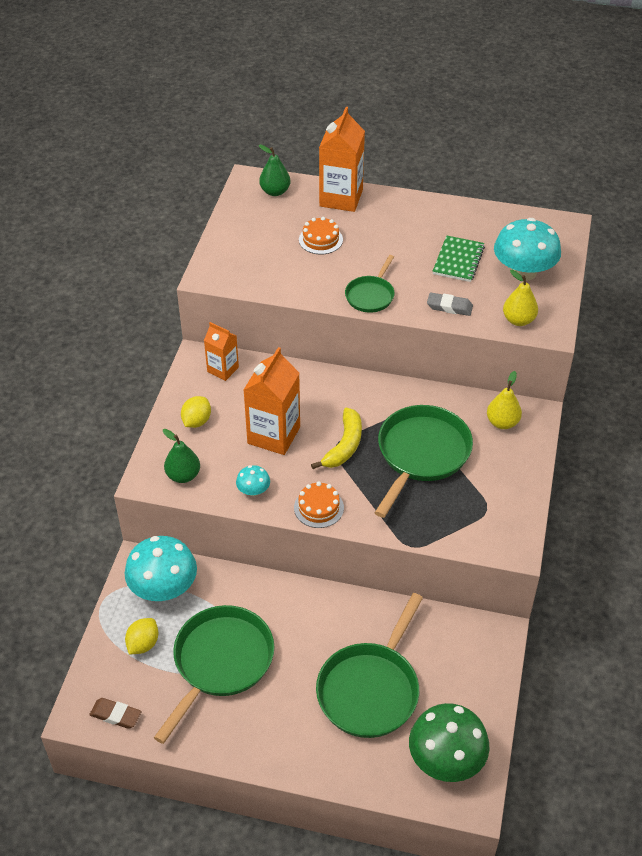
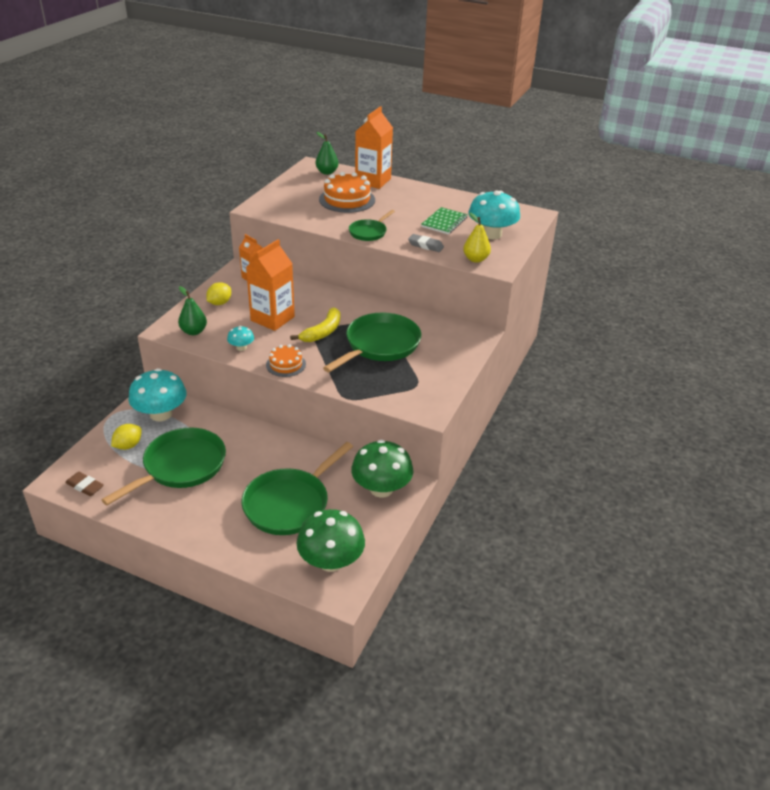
camera: 10 degrees right, 10 degrees down
(320, 240) = (347, 199): orange cake -> orange cake, size x1.69
(469, 645) = (381, 488): none -> green mushroom
(502, 422) = (451, 336): yellow pear -> none

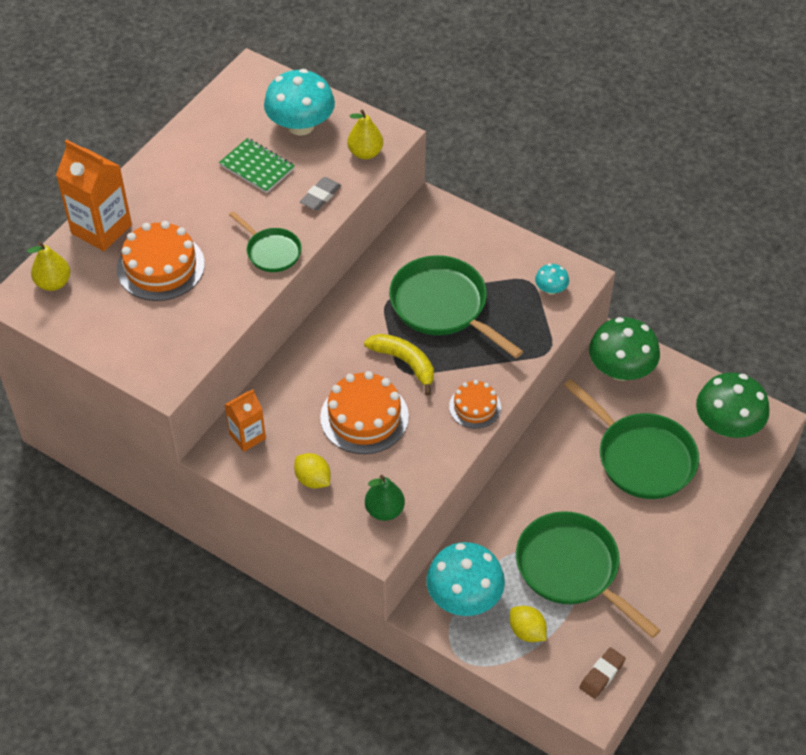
camera: 80 degrees left, 15 degrees up
(241, 347) = (431, 454): turquoise mushroom -> turquoise mushroom (551, 289)
(272, 318) = (364, 417): orange carton -> orange cake
(327, 172) = (53, 283): green pear -> yellow pear

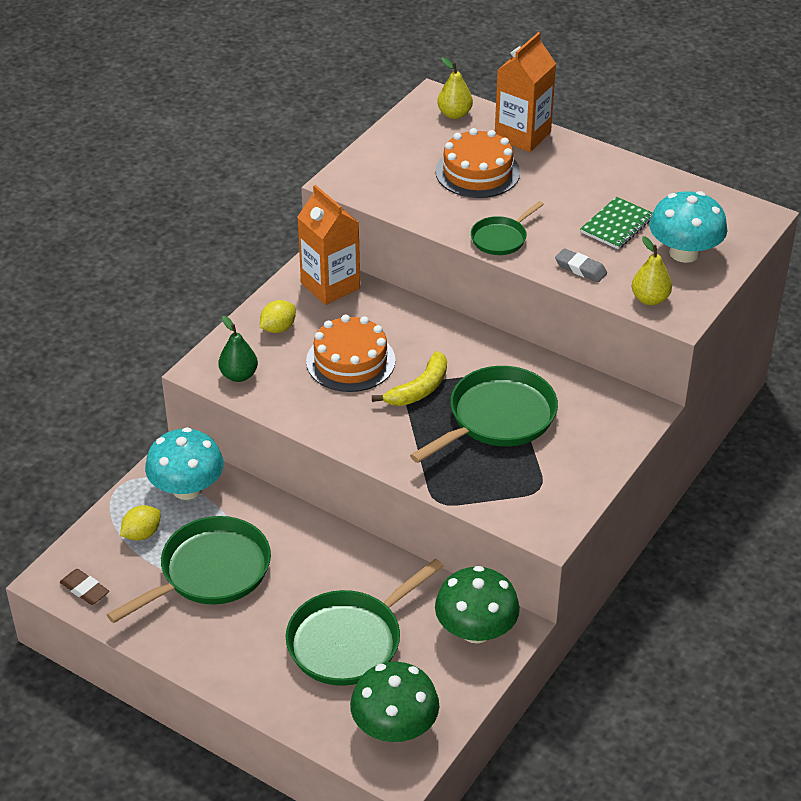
camera: 90 degrees right, 10 degrees down
(247, 436) = (330, 286): orange carton -> orange carton, size x1.69
(475, 407) = (361, 440): orange cake -> none
(551, 289) = (528, 506): turquoise mushroom -> none

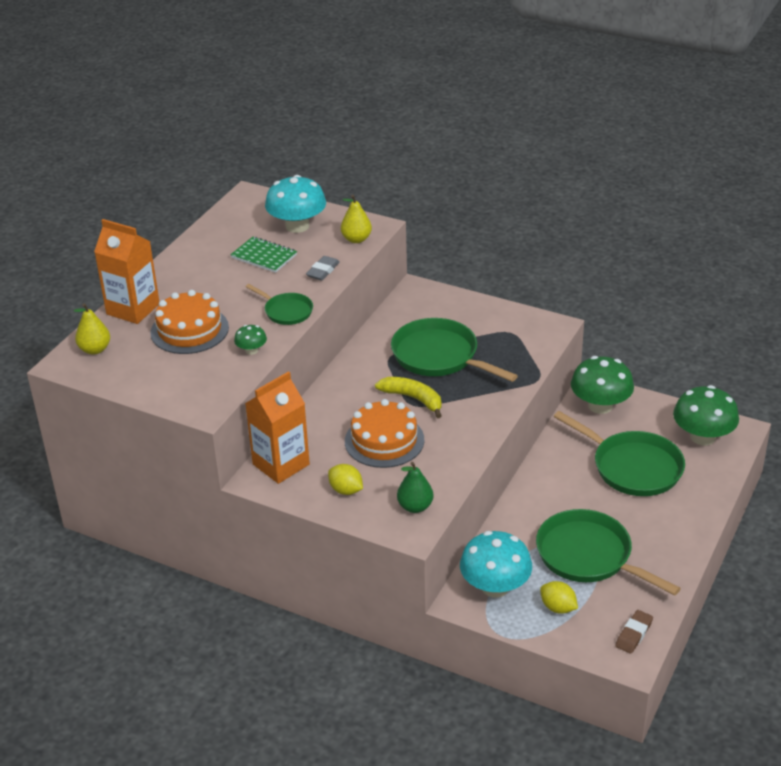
camera: 95 degrees left, 5 degrees down
(432, 212) = (251, 350): none -> green mushroom

